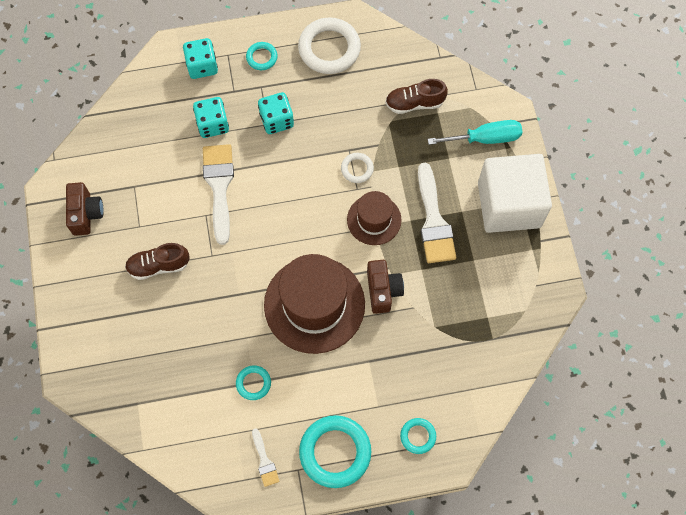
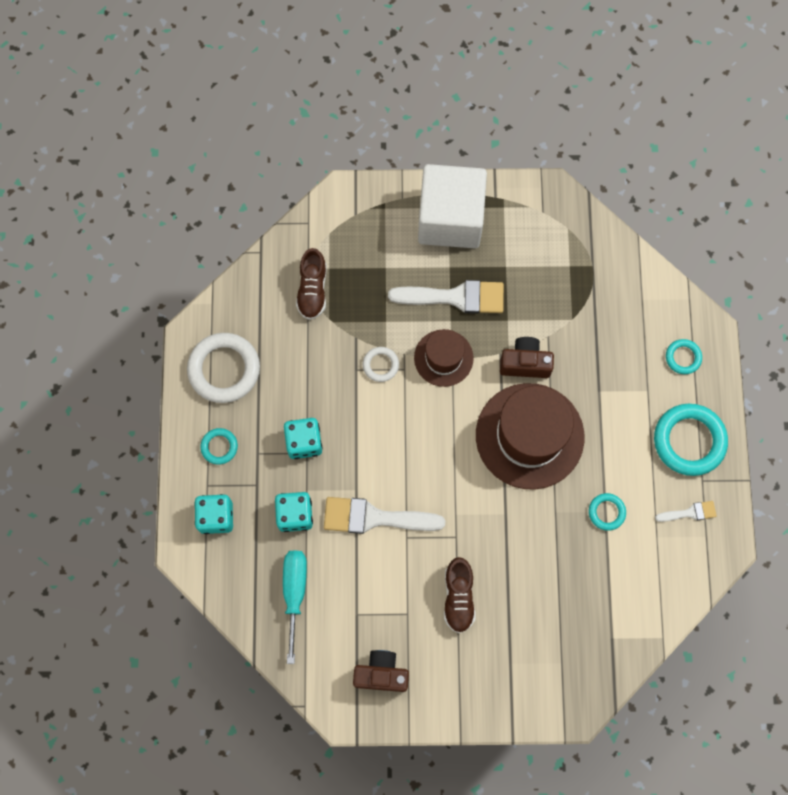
camera: 80 degrees left, 5 degrees up
(485, 138) = (369, 226): turquoise screwdriver -> turquoise screwdriver (295, 593)

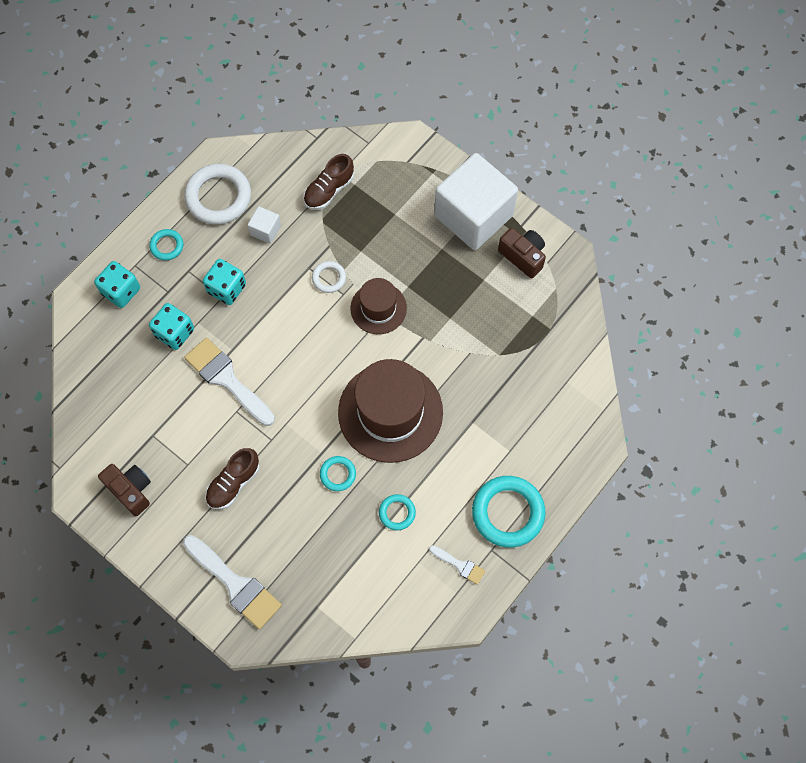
camera: 40 degrees right, 5 degrees down
(291, 366) = (265, 230): none -> white cube
(295, 593) = (124, 385): turquoise screwdriver -> none
(455, 297) = (426, 273): white brush -> white brush (235, 584)
(525, 363) = (434, 358): brown camera -> brown camera (523, 256)
(683, 357) = (559, 448): turquoise ring -> turquoise ring (338, 474)

